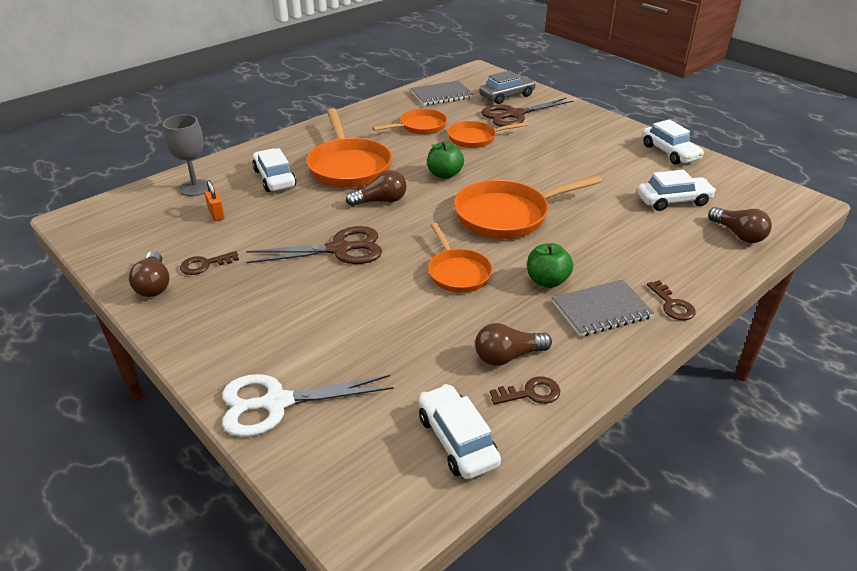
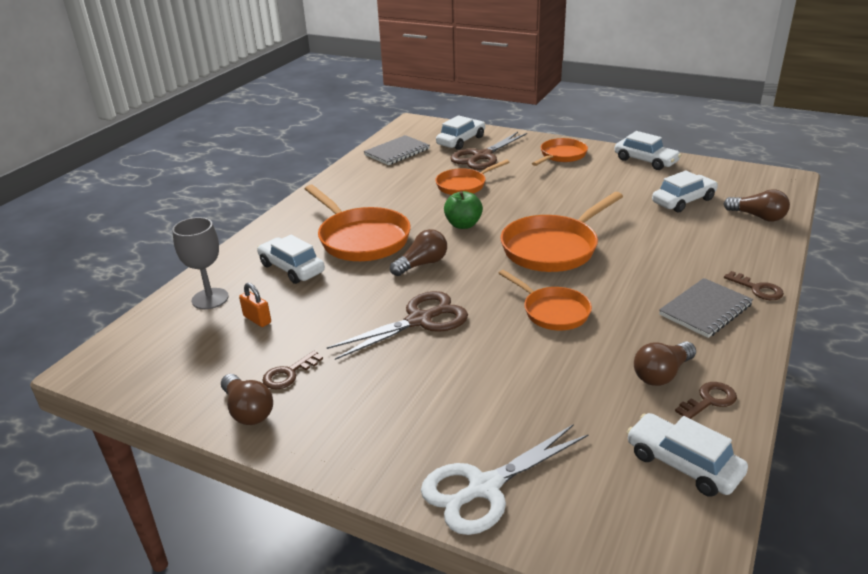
camera: 20 degrees left, 5 degrees down
(420, 127) = (401, 186): orange pan -> orange pan (561, 155)
(507, 96) = (461, 141): grey car -> white car
(547, 281) = (638, 297): green apple -> none

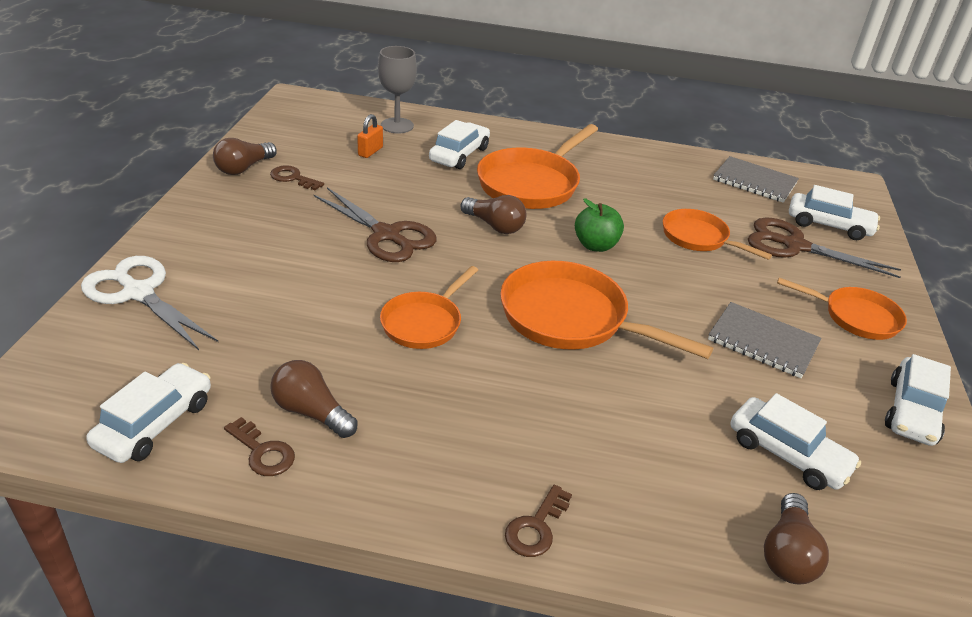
camera: 70 degrees right, 5 degrees up
(705, 310) = (462, 461): grey notebook -> grey notebook (763, 342)

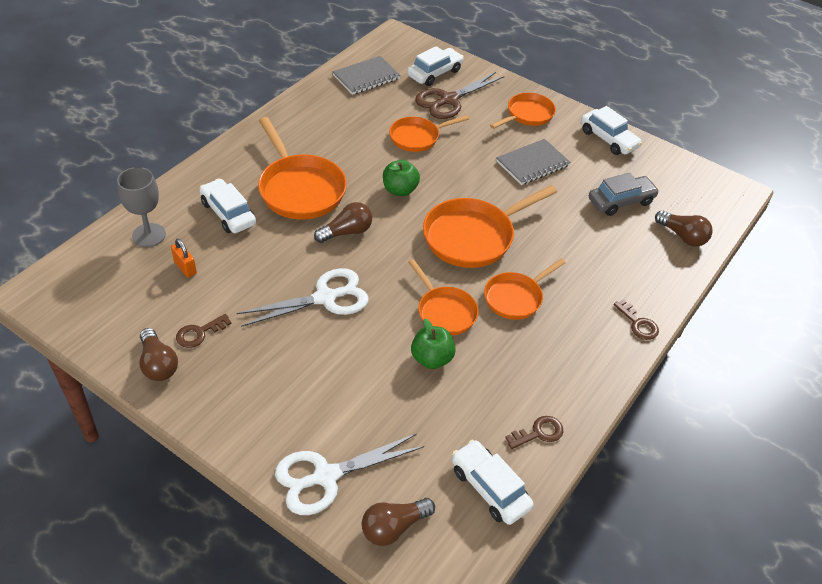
camera: 65 degrees left, 10 degrees up
(311, 412) = (511, 398): brown light bulb -> brown light bulb (394, 527)
(342, 329) = (432, 359): none -> green apple
(387, 235) = (325, 298): brown scissors -> white scissors
(492, 379) = (515, 297): none -> orange pan
(787, 454) = (621, 201): white car -> grey car

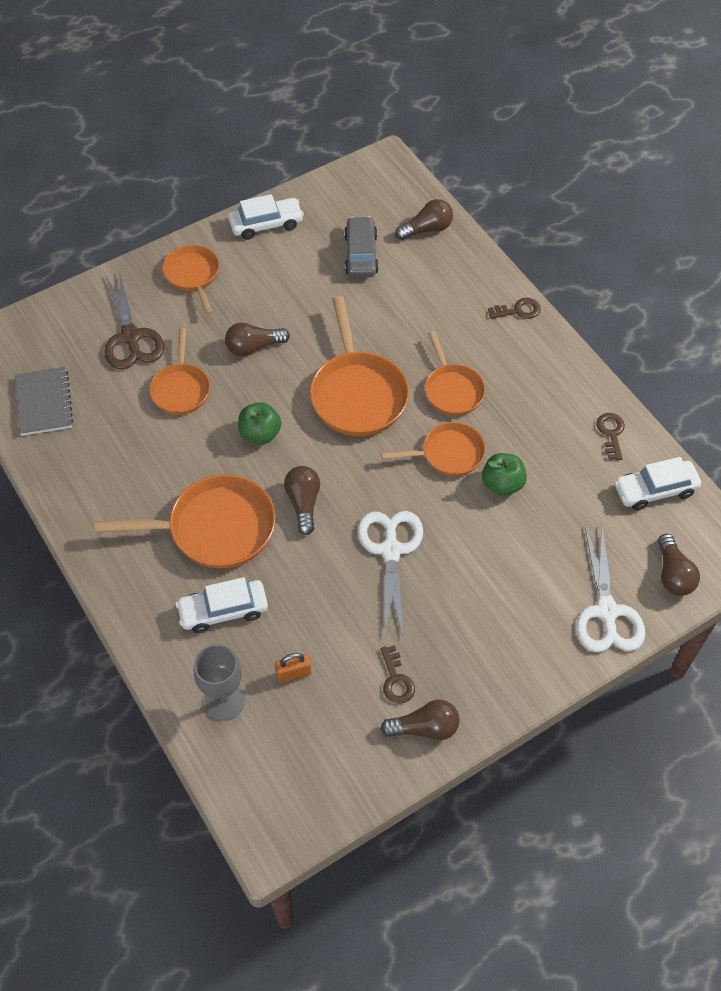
camera: 65 degrees left, 10 degrees up
(435, 73) = (74, 333): white car -> none
(481, 164) = (253, 347): none -> brown light bulb
(532, 164) = (273, 302): grey notebook -> none

